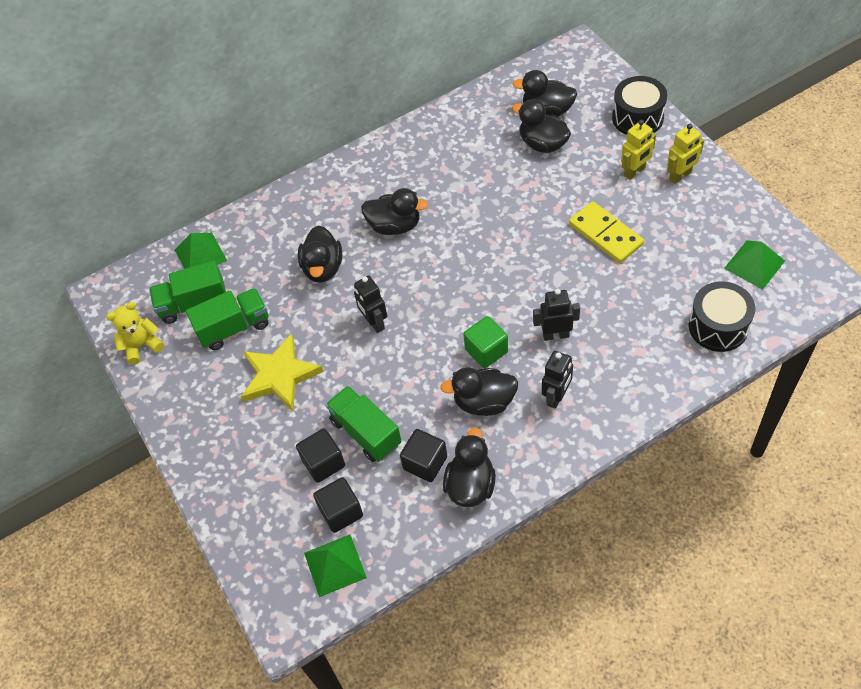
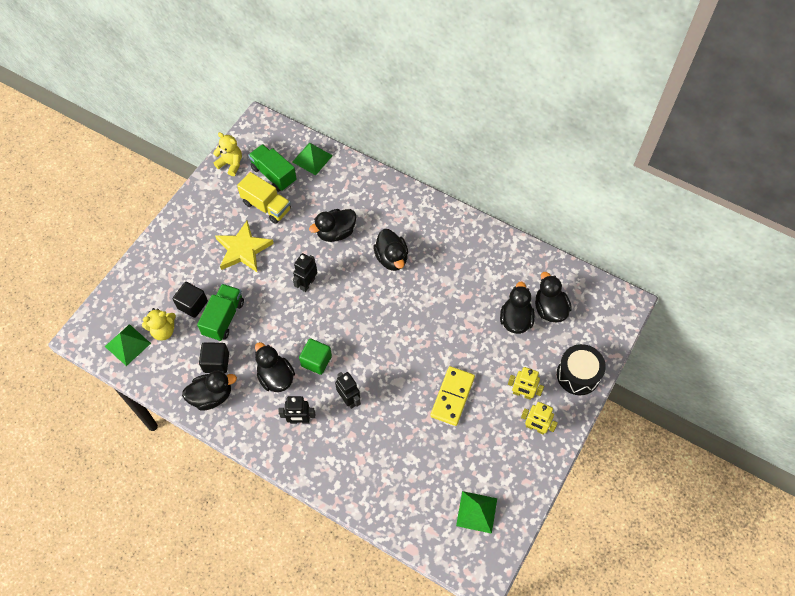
camera: 55 degrees right, 5 degrees up
(234, 328) = (266, 206): green truck -> yellow truck
(341, 512) = (163, 331): black cube -> yellow teddy bear
(718, 326) = (407, 505): black drum -> none

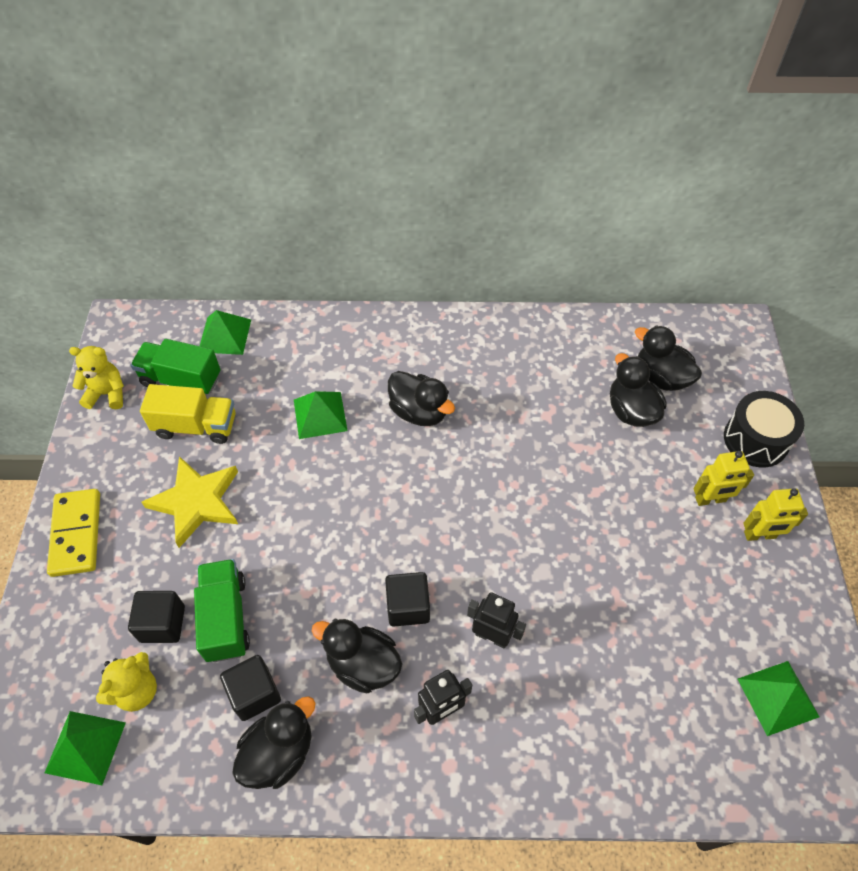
camera: 30 degrees left, 5 degrees down
(307, 284) = (323, 503): black robot -> none
(316, 361) = (408, 606): green cube -> black cube
(336, 233) = (320, 415): black duck -> green pyramid
(452, 397) = (628, 553): yellow domino -> yellow domino (76, 534)

